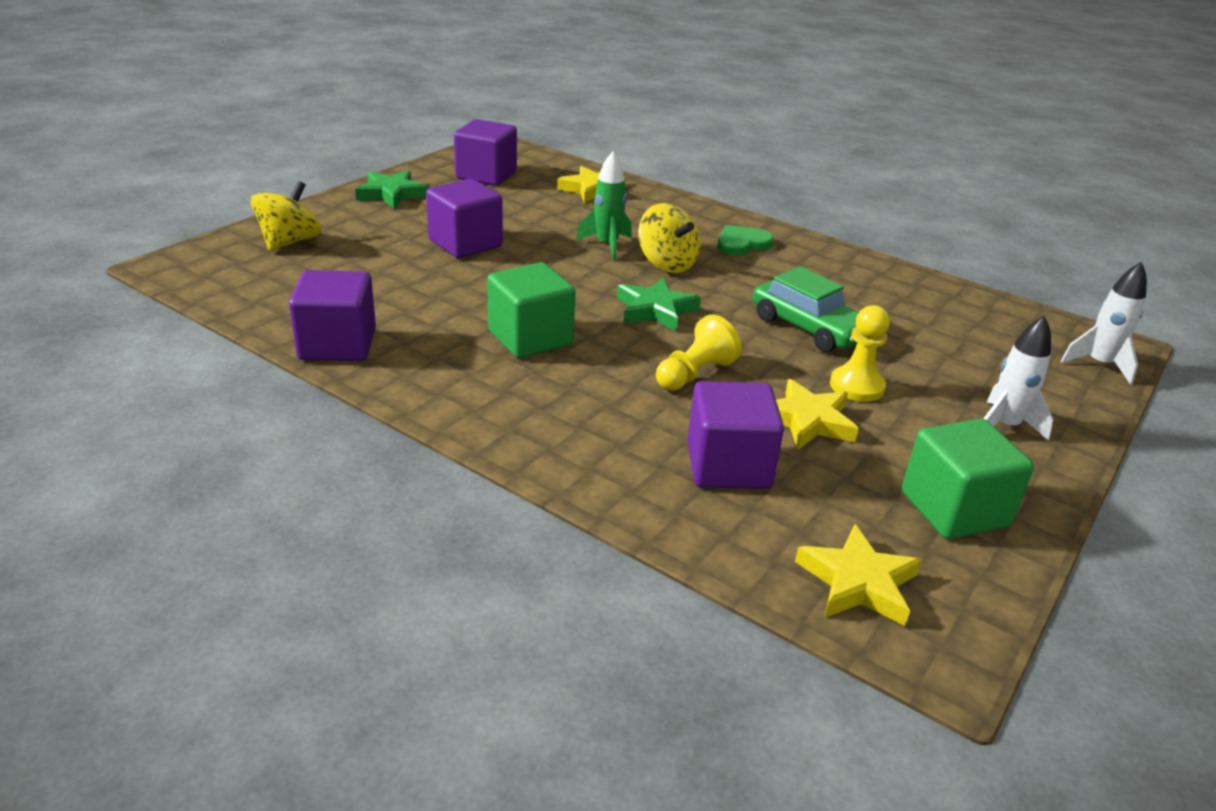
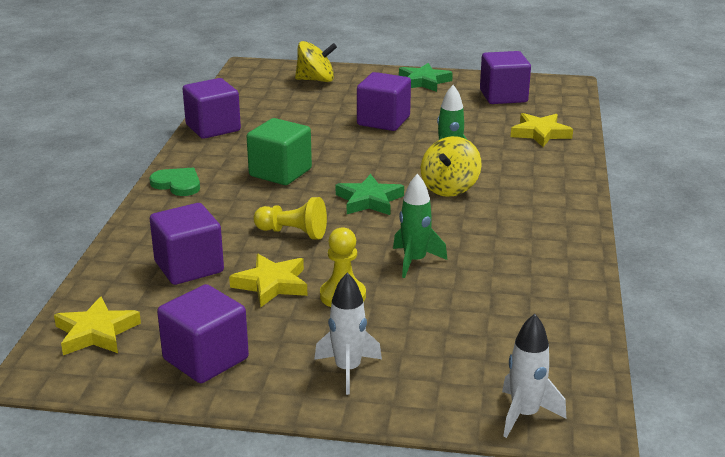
camera: 65 degrees right, 5 degrees down
(742, 243) = (532, 207): green heart -> green heart (177, 184)
(808, 328) = (414, 261): green car -> green rocket
(954, 509) = (205, 359): green cube -> purple cube

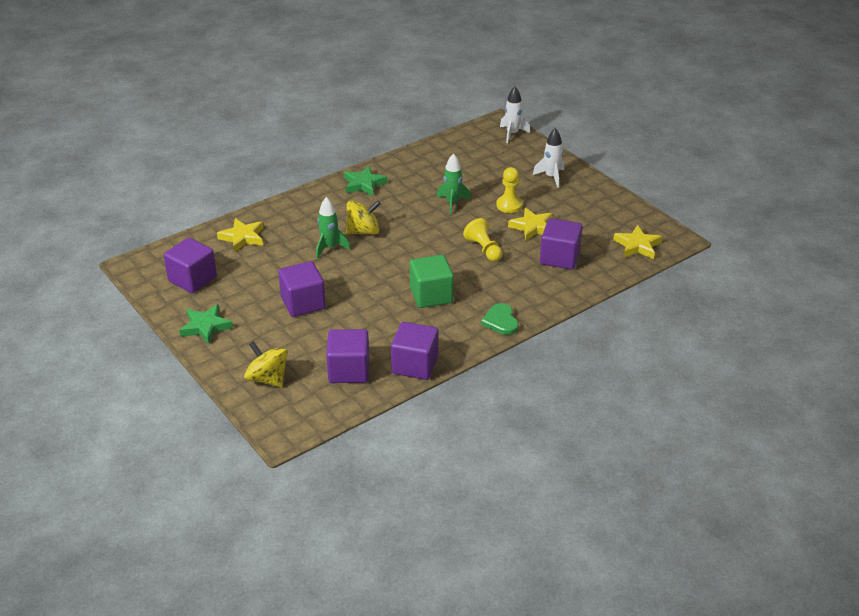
camera: 135 degrees left, 10 degrees up
(205, 359) = (602, 209): purple cube -> purple cube (349, 370)
(369, 200) = (416, 247): green star -> green star (364, 184)

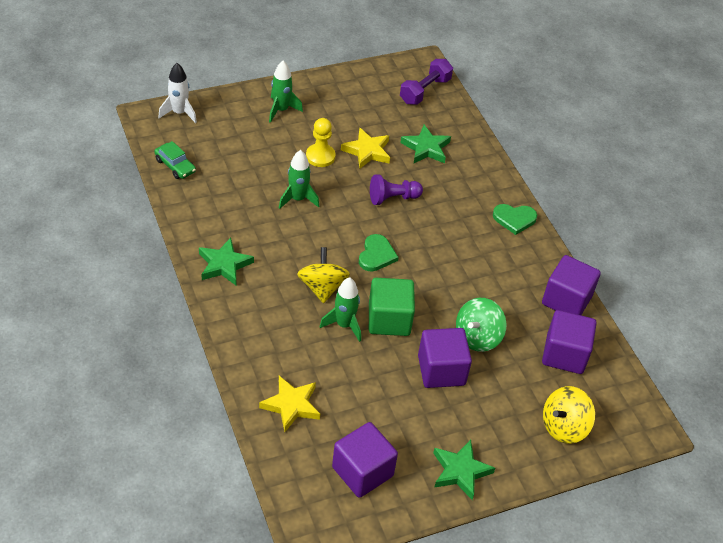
camera: 80 degrees left, 10 degrees up
(347, 318) = (477, 337): none -> green spinning top
(412, 251) = (376, 255): none -> green heart
(431, 295) = (458, 259): green cube -> green cube (389, 319)
(453, 144) = (175, 166): none -> green car
(484, 249) = (392, 198): yellow pawn -> purple pawn
(551, 177) = (281, 110): white rocket -> green rocket
(559, 258) = (426, 148): purple cube -> green star
(637, 246) = (425, 91): yellow star -> purple dumbbell

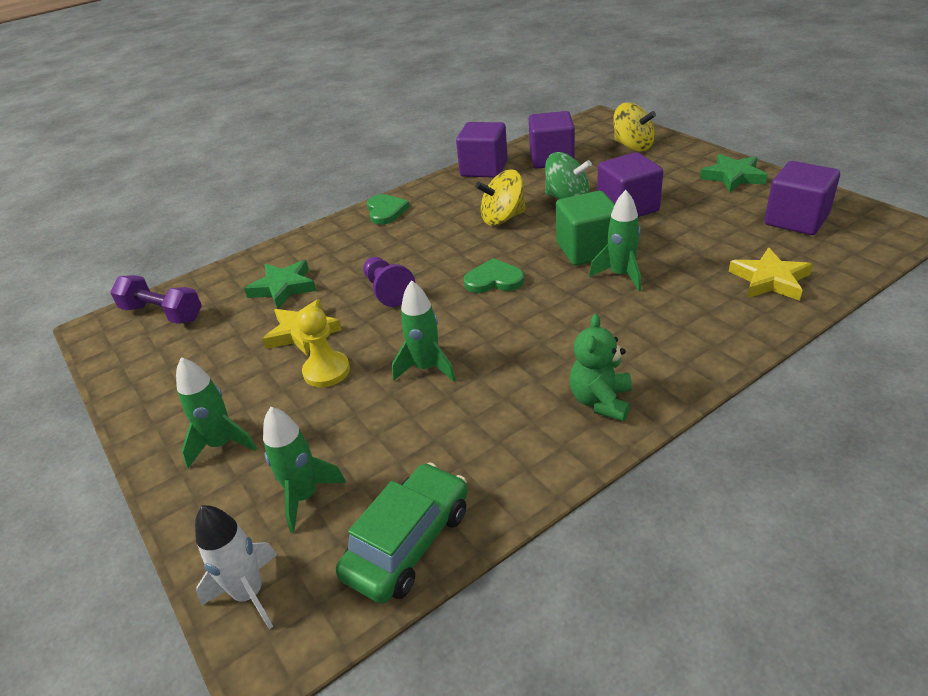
camera: 95 degrees left, 10 degrees down
(175, 166) = (408, 542): green car -> green car, size x1.56
(224, 265) = (600, 401): green star -> green teddy bear
(225, 136) = (305, 496): none -> green rocket
(322, 287) = (575, 305): yellow spinning top -> yellow spinning top (503, 218)

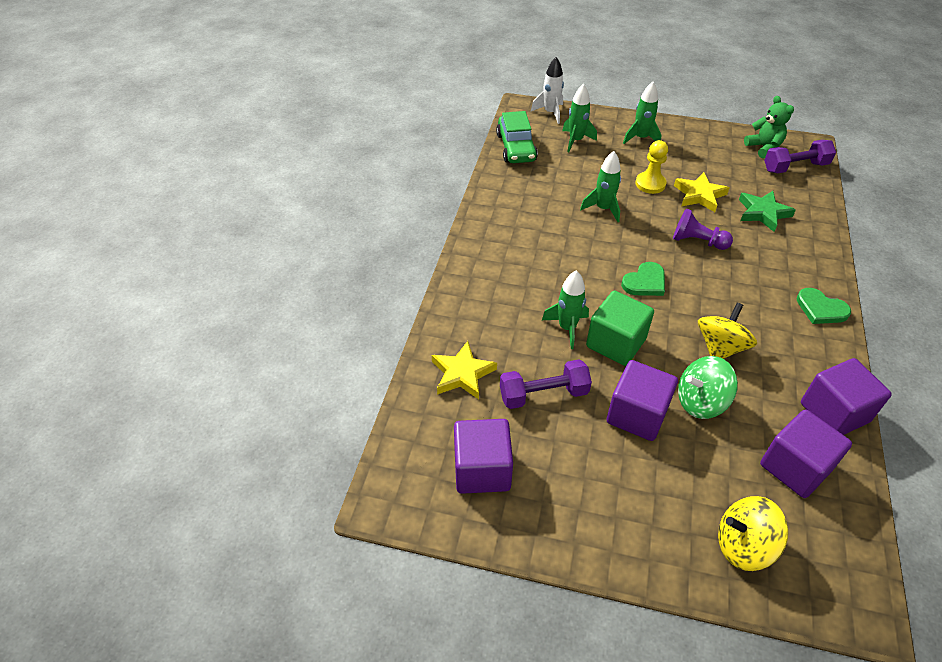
camera: 135 degrees right, 10 degrees up
(600, 401) = (496, 234): green teddy bear -> green teddy bear (763, 148)
(696, 241) = (543, 394): none -> purple dumbbell
(733, 177) = (585, 526): green star -> none

